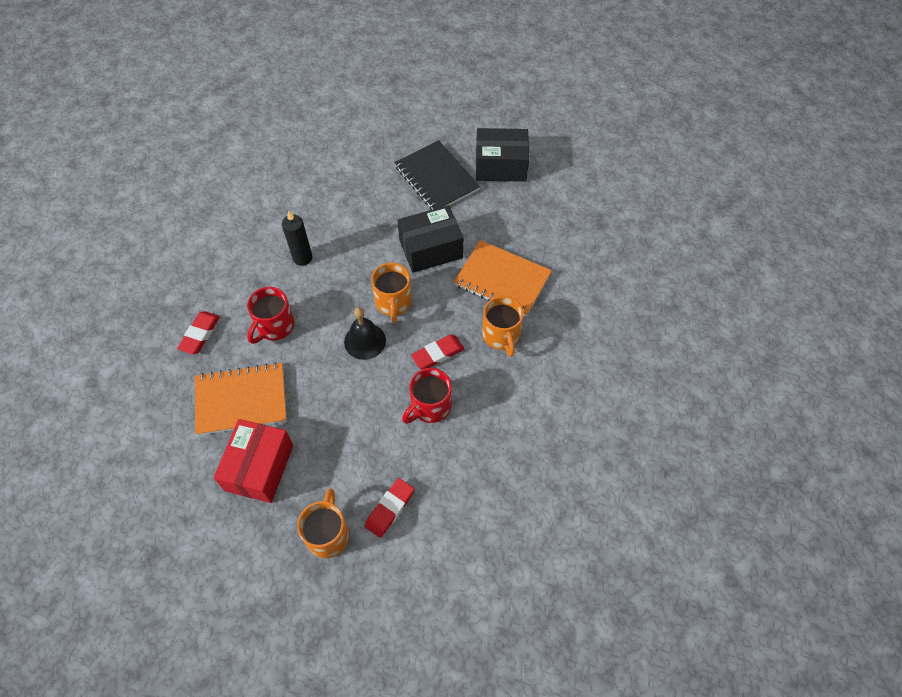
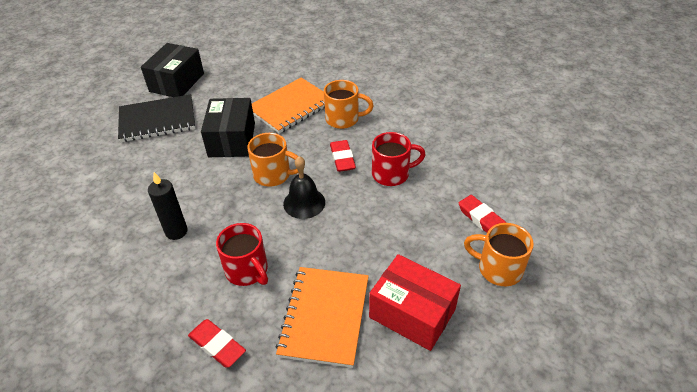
camera: 70 degrees left, 15 degrees down
(430, 406) = (392, 174): red mug -> red mug turned 75 degrees counterclockwise

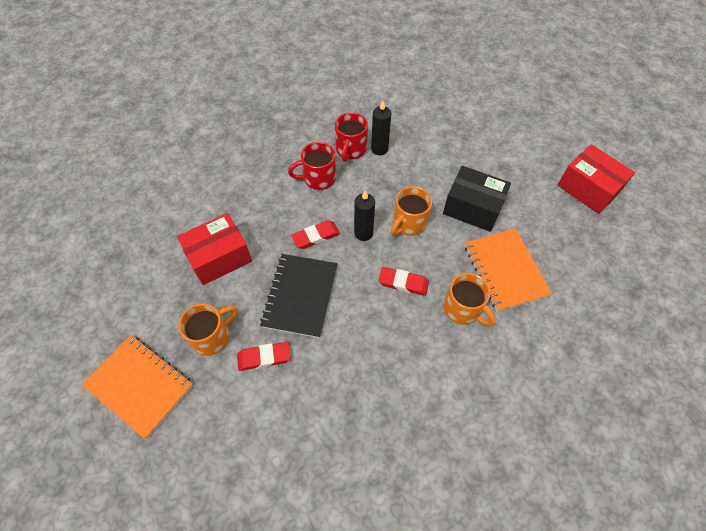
camera: 115 degrees right, 15 degrees up
(157, 120) = (527, 163): black notebook -> black notebook (300, 296)
(177, 82) = (588, 189): black box -> red box
(217, 345) = (271, 149): red eraser -> red eraser (316, 236)
(304, 203) = (363, 233): black bell -> black candle
(325, 317) = (252, 207): orange notebook -> orange notebook (139, 386)
(343, 119) = (463, 309): orange mug -> orange mug turned 75 degrees counterclockwise
(392, 174) = (360, 314): red mug -> red mug (351, 149)

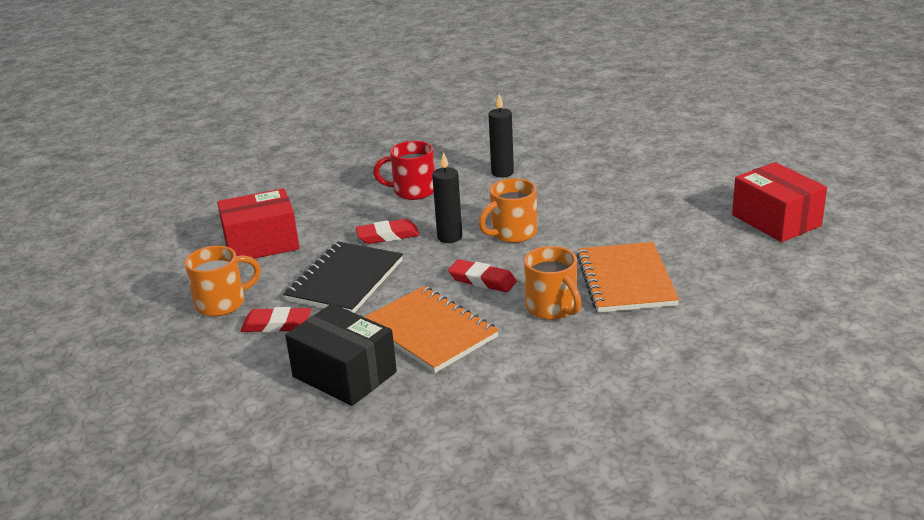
camera: 15 degrees right, 30 degrees down
(139, 386) = (118, 333): orange notebook -> orange notebook (429, 332)
(351, 149) = (465, 171): red mug -> none
(472, 208) = (604, 226): black box -> black box (344, 374)

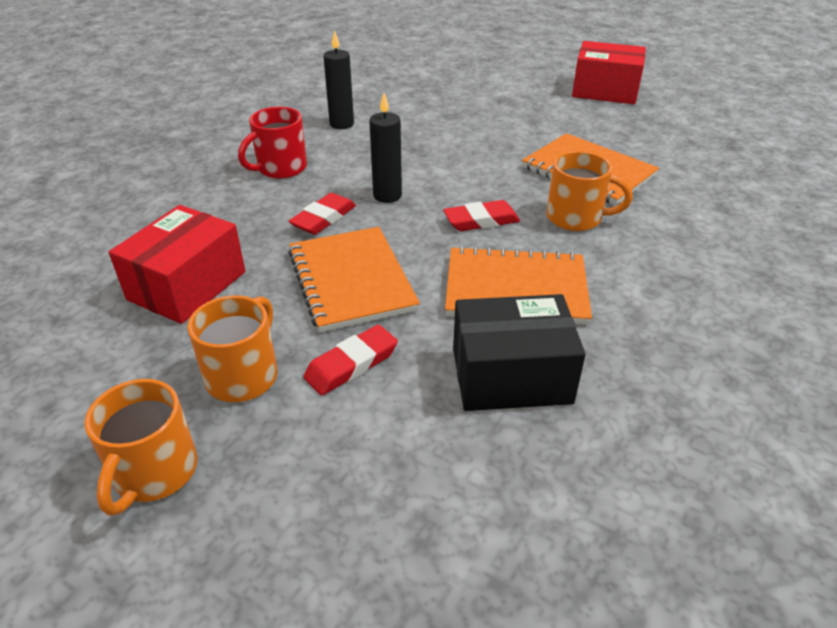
camera: 45 degrees left, 10 degrees up
(345, 280) = (351, 280): black notebook -> orange notebook
(512, 233) = (437, 170): orange mug -> orange mug (154, 473)

